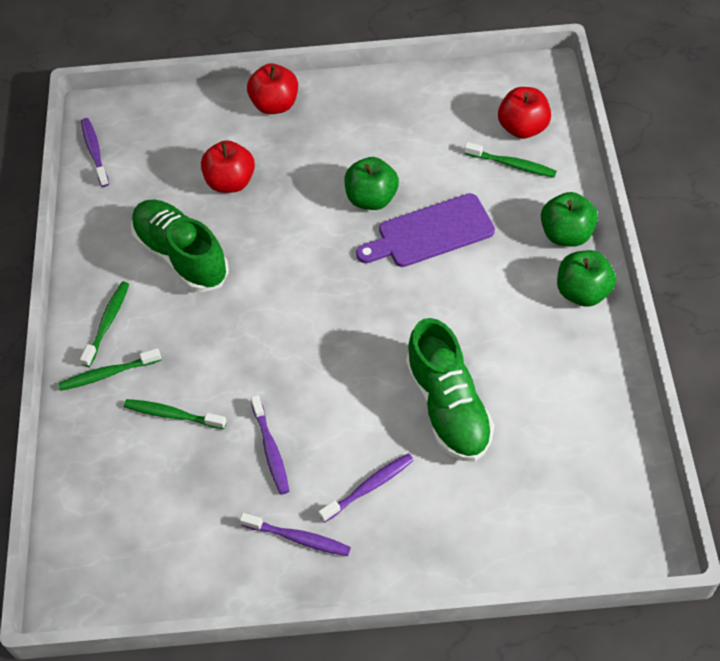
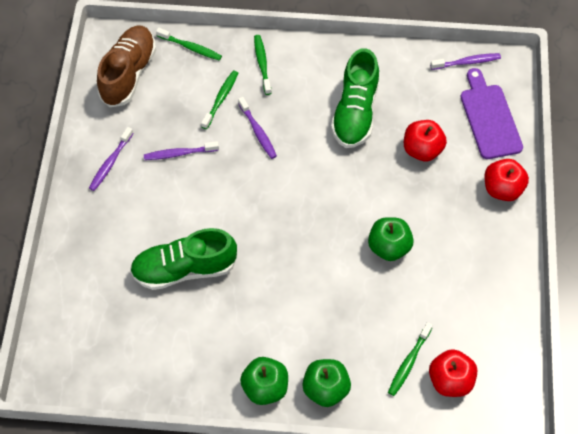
camera: 95 degrees right, 5 degrees up
(107, 323) = (304, 65): green toothbrush -> green toothbrush (190, 47)
(135, 549) = (129, 74): none -> brown shoe
(181, 256) = (355, 112): green shoe -> green shoe turned 135 degrees clockwise
(369, 487) = (135, 208): purple toothbrush -> purple toothbrush (258, 131)
(430, 233) = (346, 284): purple cutting board -> purple cutting board (489, 118)

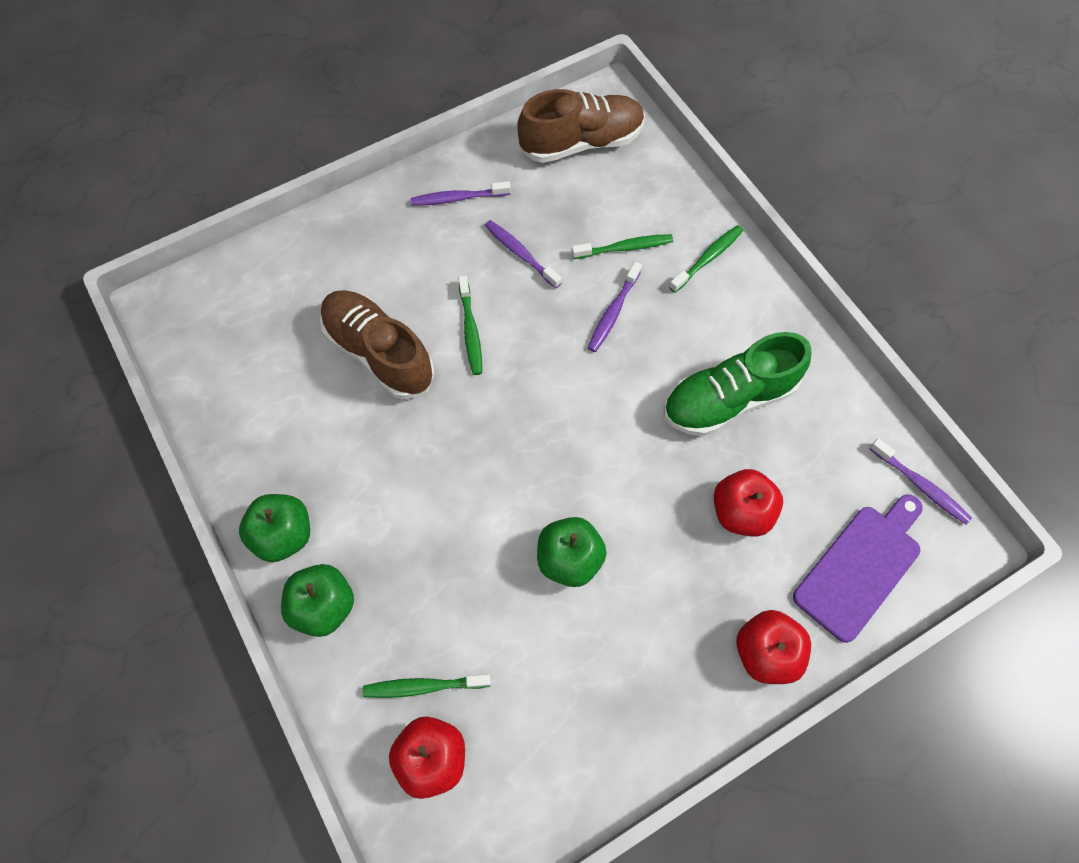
camera: 55 degrees right, 5 degrees up
(184, 269) = (379, 353): green shoe -> brown shoe
(190, 47) = (665, 176): green toothbrush -> green toothbrush (470, 330)

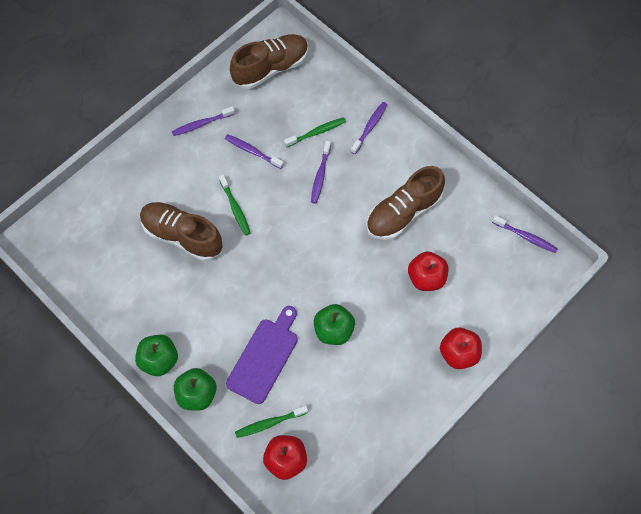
camera: 15 degrees left, 0 degrees up
(707, 259) = (369, 127): green toothbrush -> purple toothbrush
(728, 399) = (403, 213): green shoe -> brown shoe
(860, 567) = (501, 292): purple cutting board -> purple cutting board (264, 357)

